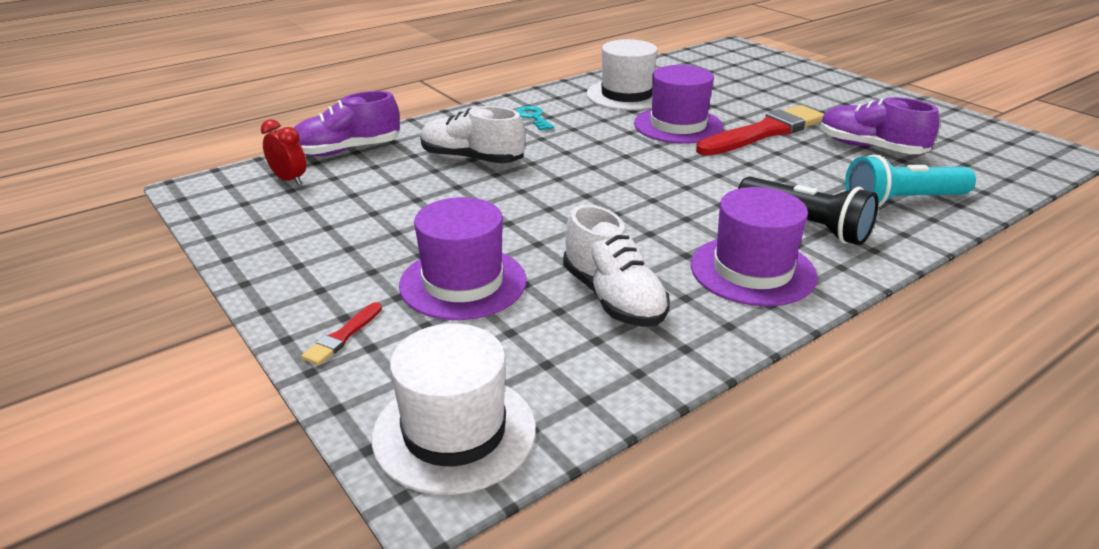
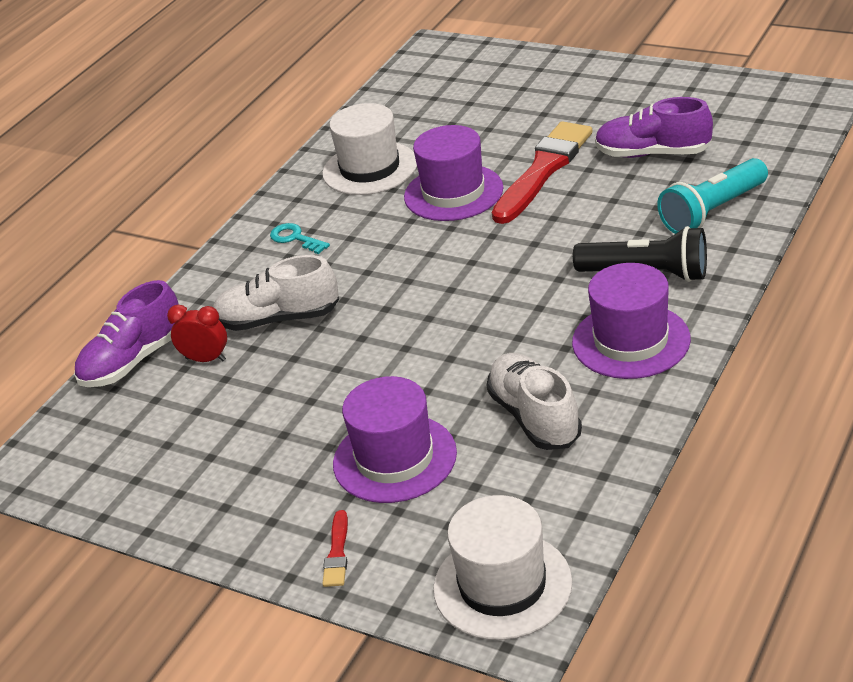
camera: 20 degrees left, 5 degrees up
(289, 180) = (111, 421): red clock -> red clock (206, 359)
(613, 298) = (535, 417): white shoe -> white shoe turned 150 degrees counterclockwise

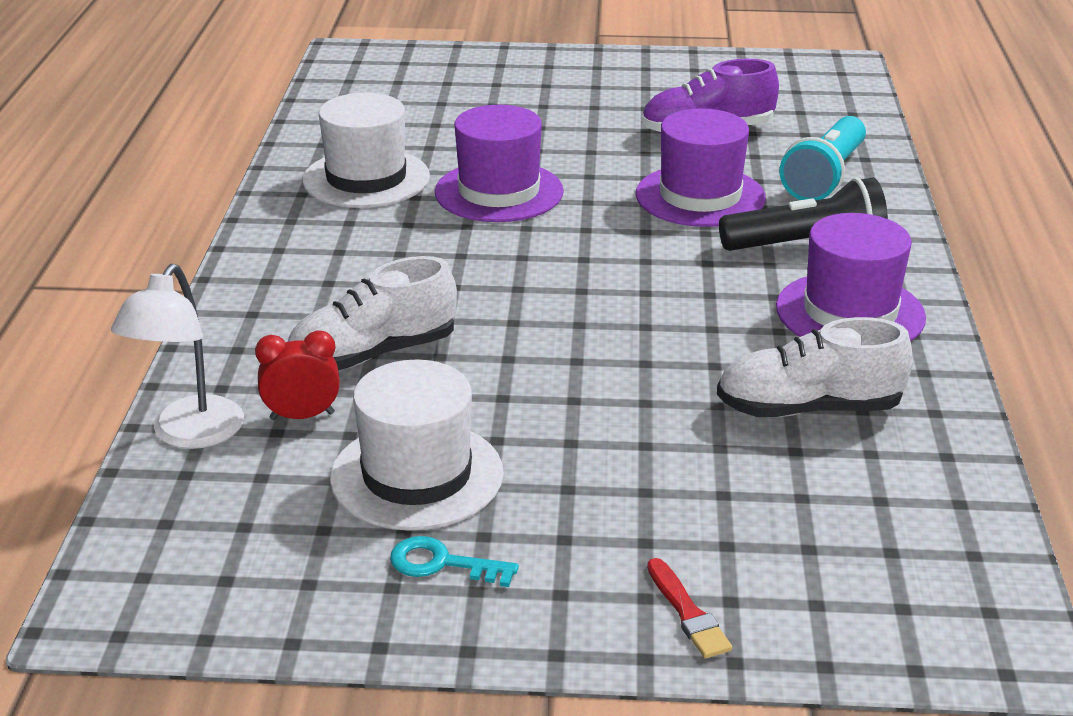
camera: 30 degrees left, 5 degrees down
(134, 360) = (189, 435): purple shoe -> white lamp
(295, 238) = (324, 262): turquoise key -> turquoise key (442, 564)
(394, 458) = (670, 486): purple hat -> purple hat (700, 196)
(502, 585) = (938, 603): white hat -> white hat (417, 475)
(535, 417) = (809, 408): white shoe -> white shoe turned 45 degrees counterclockwise
(543, 170) = (592, 159): red brush -> none

